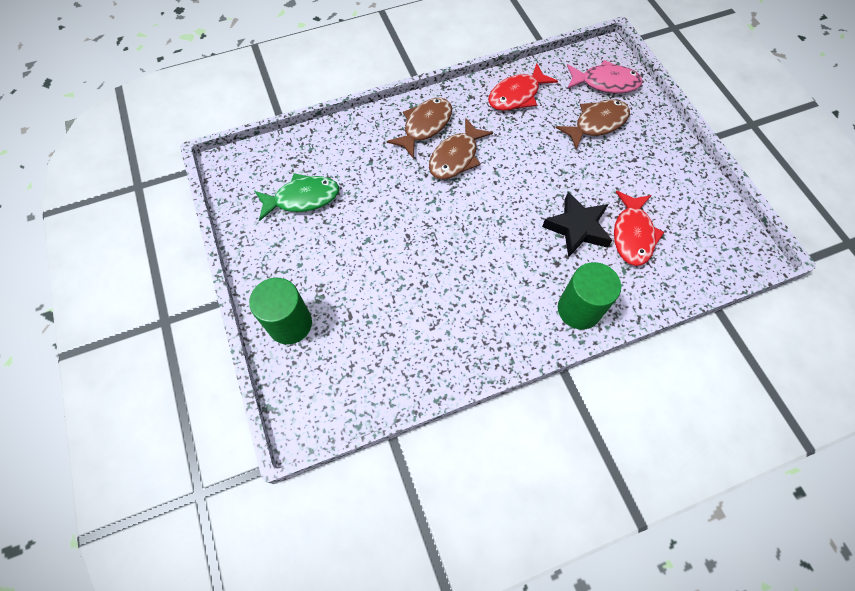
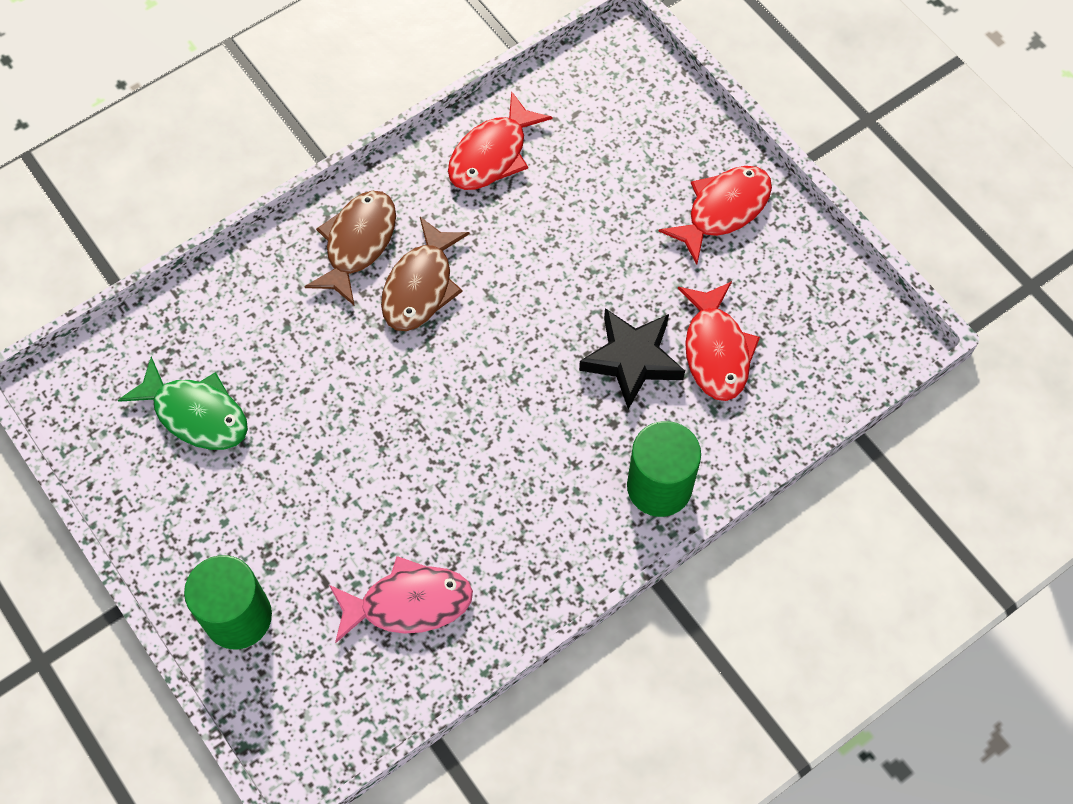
camera: 15 degrees left, 0 degrees up
(302, 198) = (196, 413): green fish -> green fish turned 60 degrees clockwise
(596, 124) = (628, 177): brown fish -> none
(605, 83) = (628, 100): pink fish -> pink fish (408, 603)
(652, 154) = (723, 210): none -> red fish

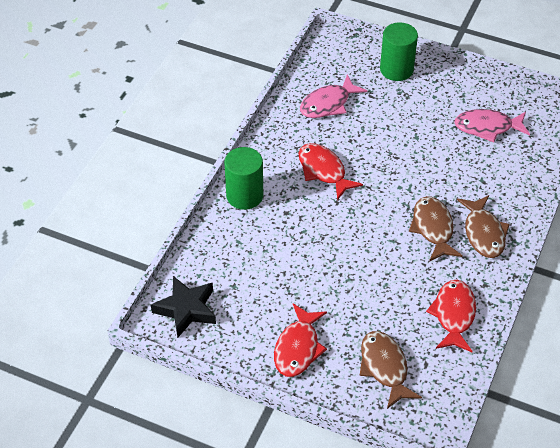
camera: 150 degrees right, 15 degrees down
(196, 413) = (487, 127): green fish -> pink fish
(629, 133) = (385, 367): none -> brown fish
(632, 360) = (296, 245): black star -> black star (186, 309)
(716, 350) = (255, 270): red fish -> red fish (323, 171)

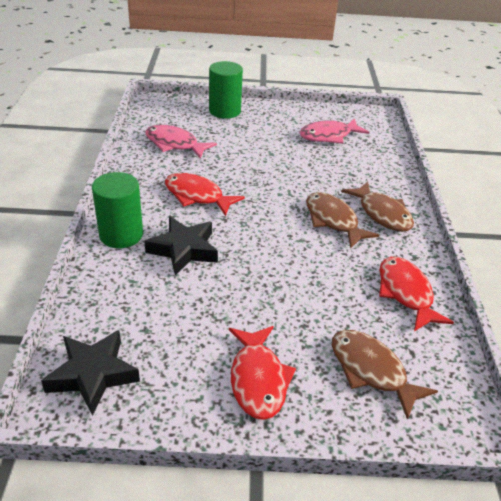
camera: 25 degrees left, 10 degrees down
(289, 224) = (184, 250): none -> black star
(328, 104) = (174, 144): pink fish -> pink fish turned 90 degrees clockwise

